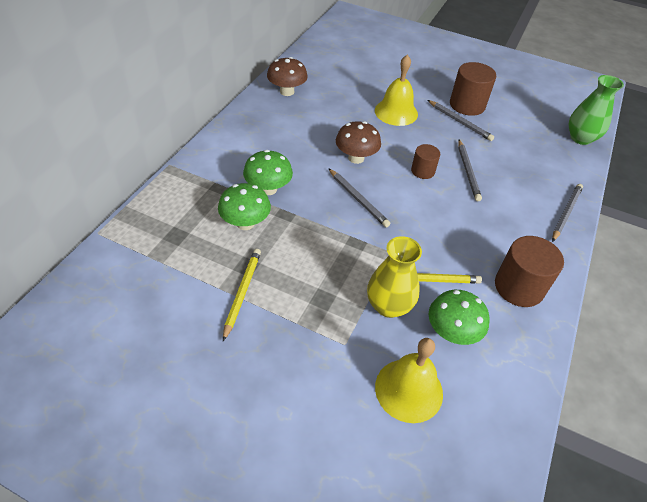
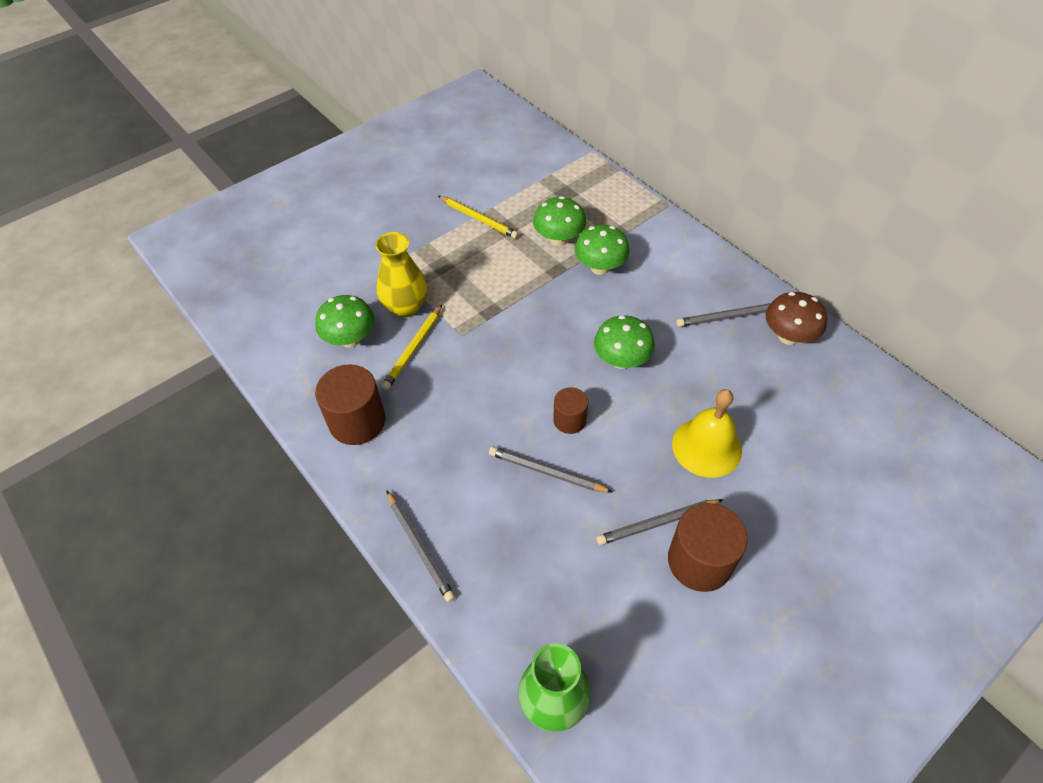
camera: 120 degrees right, 5 degrees up
(356, 158) = (621, 360): brown mushroom -> green mushroom
(358, 199) = (550, 335): grey pencil -> grey pencil (728, 317)
(409, 390) = (325, 287): yellow bell -> none

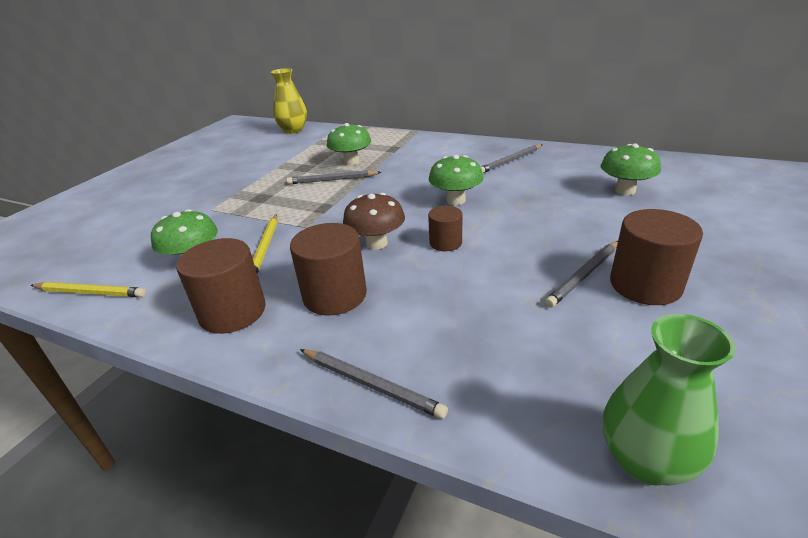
camera: 25 degrees left, 20 degrees down
(405, 306) = (241, 227): yellow vase -> yellow vase (293, 130)
(441, 441) = (335, 295): none -> brown cylinder
(478, 219) = (277, 169): yellow pencil -> yellow pencil (90, 292)
(547, 472) = (456, 279): grey pencil -> grey pencil (332, 180)
(600, 267) = (395, 165): green mushroom -> green mushroom (625, 190)
(706, 447) = (569, 221): yellow bell -> none
(788, 336) = (560, 157): brown mushroom -> brown mushroom (376, 243)

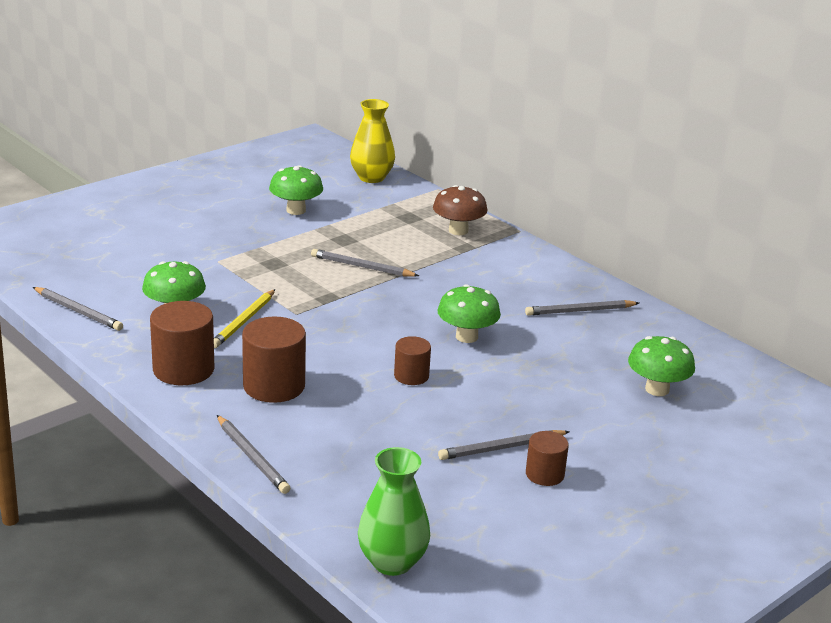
camera: 20 degrees right, 5 degrees down
(90, 292) = (78, 311): yellow pencil -> grey pencil
(351, 162) = (401, 250): green mushroom -> green mushroom (296, 210)
(376, 243) = (347, 353): brown mushroom -> brown mushroom (458, 230)
(645, 285) = (544, 474): brown cylinder -> brown cylinder, size x0.58

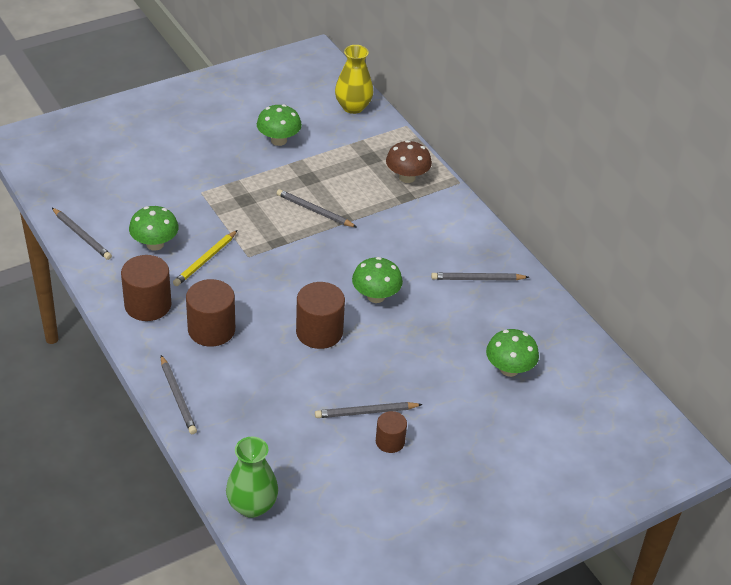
camera: 10 degrees right, 15 degrees up
(411, 376) = (319, 332): brown cylinder -> brown cylinder, size x1.72

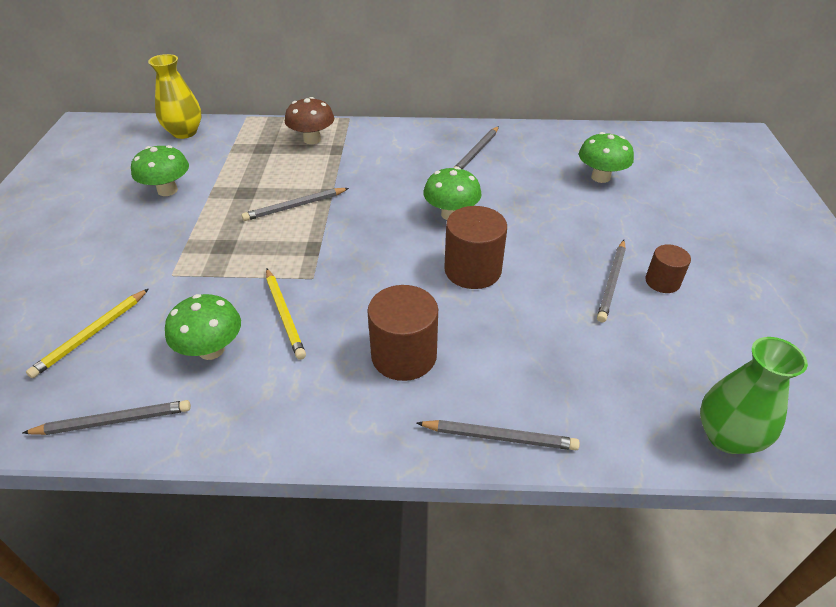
camera: 55 degrees left, 0 degrees up
(130, 190) = (91, 334): none -> yellow pencil
(148, 305) = (311, 401): brown cylinder -> none

